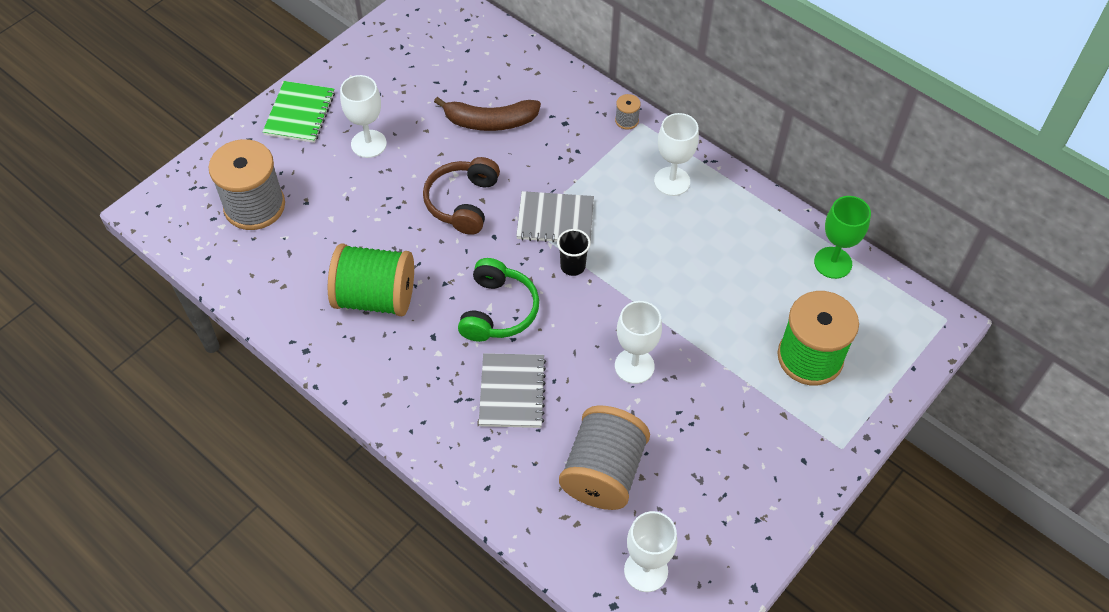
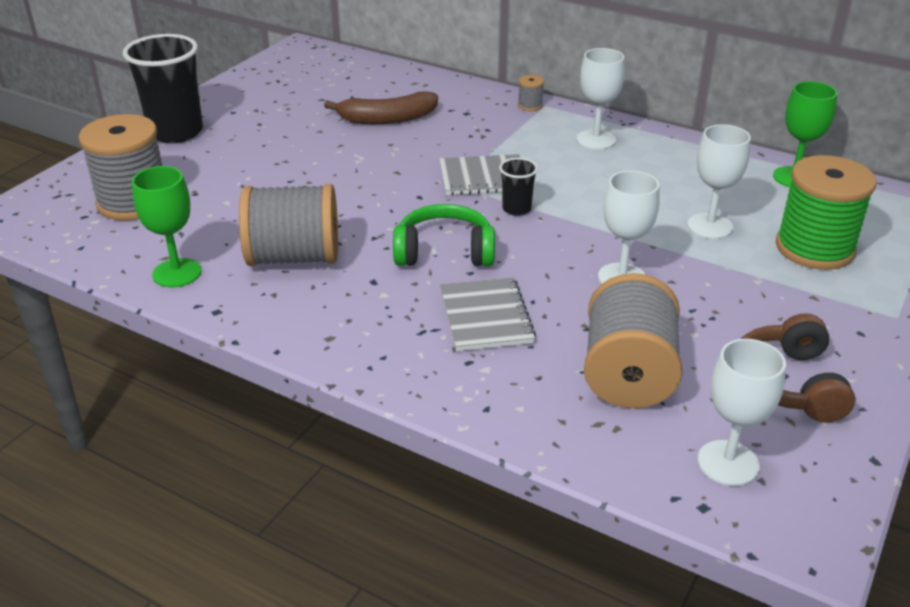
camera: 10 degrees left, 20 degrees down
(280, 301) = (177, 273): none -> green goblet
(299, 113) = (176, 132): green notebook -> black cup
(368, 144) = (258, 145): white goblet -> white goblet (710, 226)
(375, 297) = (294, 257): green spool -> grey spool
(462, 202) = (375, 176): brown headphones -> brown headphones (788, 383)
(498, 311) = (444, 252): green headphones -> green headphones turned 90 degrees counterclockwise

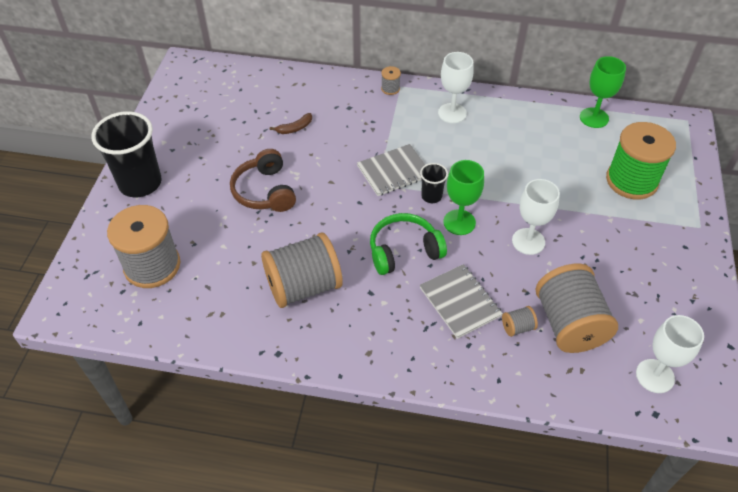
camera: 20 degrees left, 15 degrees up
(177, 273) = (228, 326): green goblet -> green goblet (459, 222)
(387, 119) = (295, 128): brown banana -> brown banana, size x0.52
(549, 360) = (517, 327): none -> grey spool
(710, 226) = (561, 178): white goblet -> none
(788, 383) = (662, 301): brown headphones -> brown headphones (264, 191)

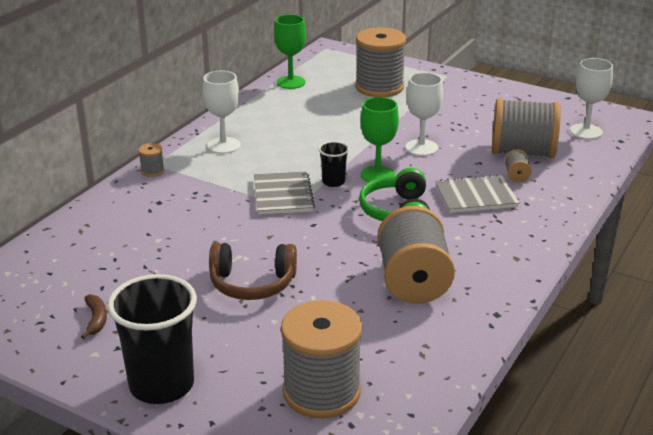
camera: 70 degrees left, 20 degrees down
(295, 128) = (161, 244): brown banana -> brown banana (96, 320)
(631, 181) = (379, 87): green spool -> grey spool

